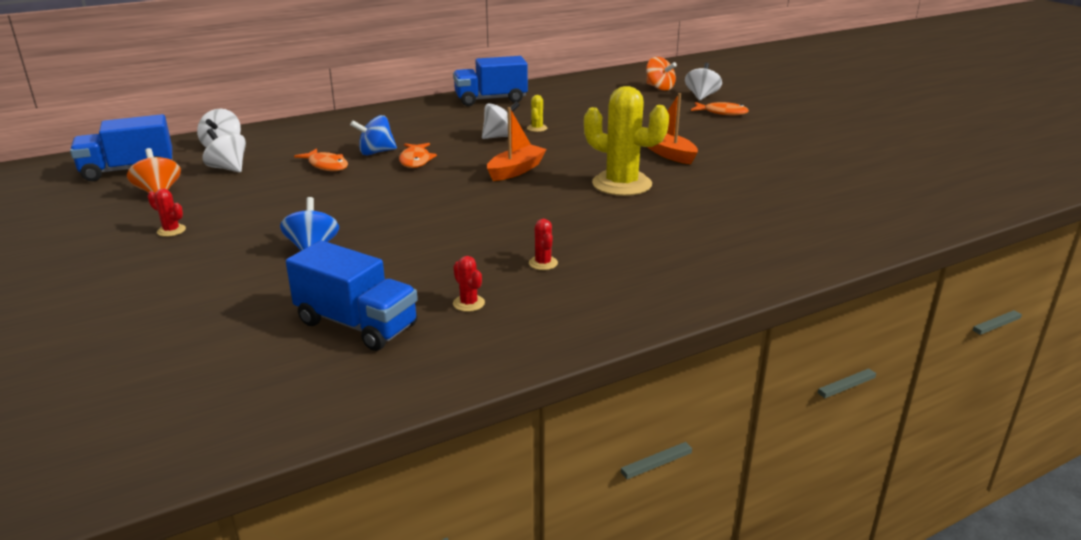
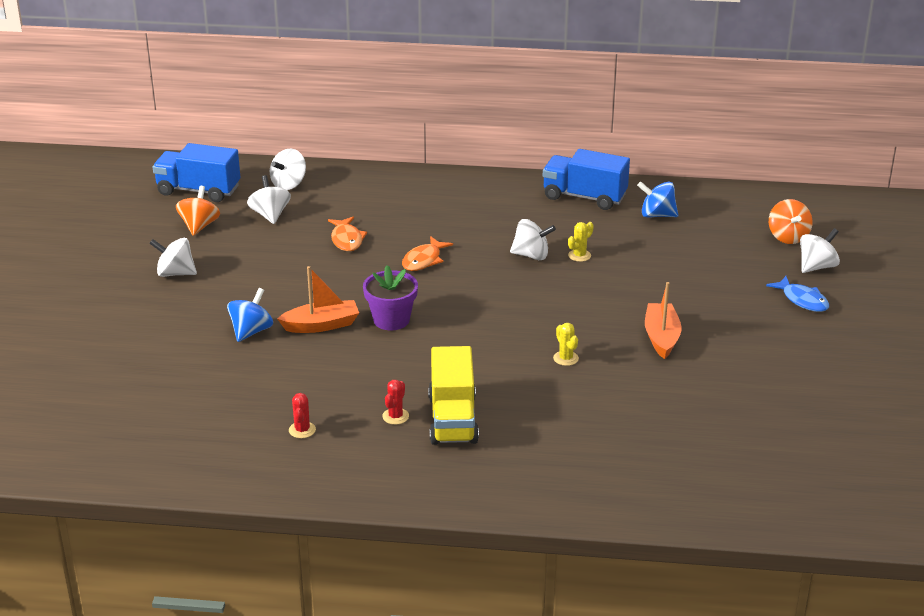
camera: 35 degrees right, 5 degrees up
(171, 230) = (175, 273): red cactus -> white spinning top
(357, 324) = (214, 415): blue truck -> none
(376, 152) = (402, 237): blue spinning top -> blue spinning top (657, 215)
(441, 202) = (391, 320): none -> purple flower pot
(516, 170) = (494, 305): orange boat -> orange boat (321, 325)
(595, 248) = (452, 419): none -> yellow truck
(622, 184) = (565, 358): yellow cactus -> yellow cactus, size x0.41
(722, 113) = (802, 300): orange fish -> blue fish

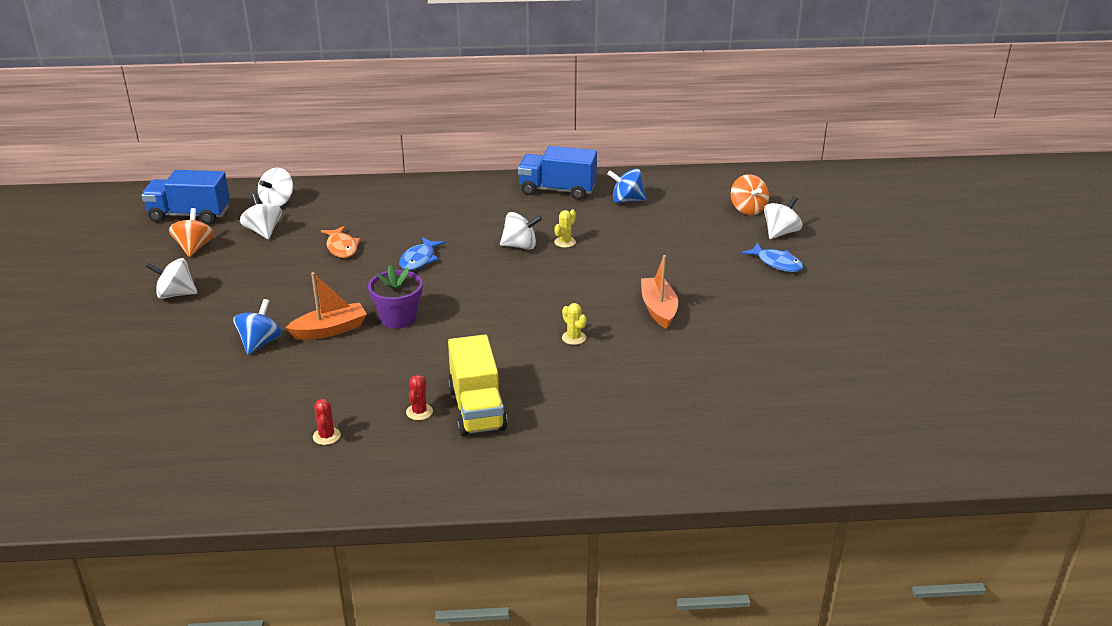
camera: 10 degrees left, 0 degrees up
(423, 260) = (419, 259): orange fish -> blue fish

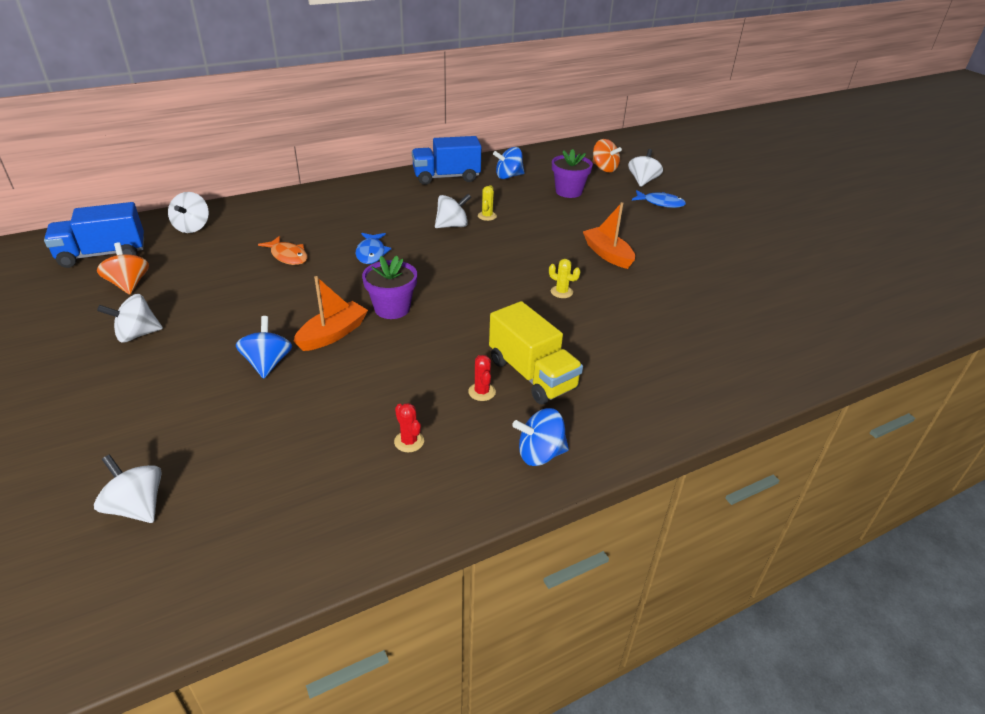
camera: 25 degrees left, 5 degrees up
(263, 231) = (196, 256): white spinning top -> white spinning top (137, 507)
(427, 476) = (540, 454): none -> blue spinning top
(679, 230) = (568, 191): none -> purple flower pot

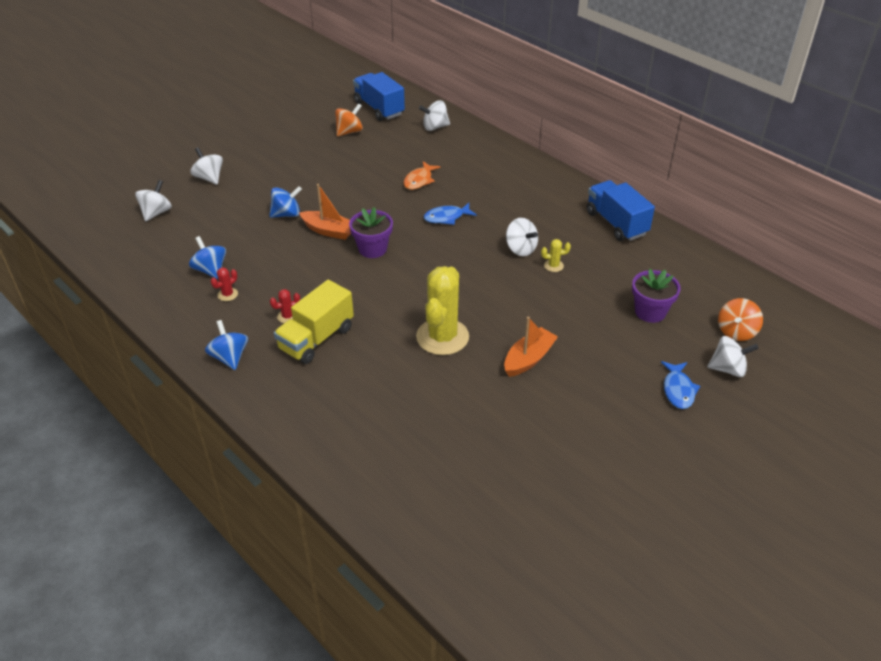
camera: 75 degrees right, 5 degrees up
(137, 335) = (297, 156): white spinning top -> white spinning top (209, 178)
(508, 176) = (652, 263): blue spinning top -> blue spinning top (210, 270)
(561, 292) = (442, 337): yellow cactus -> yellow cactus, size x2.47

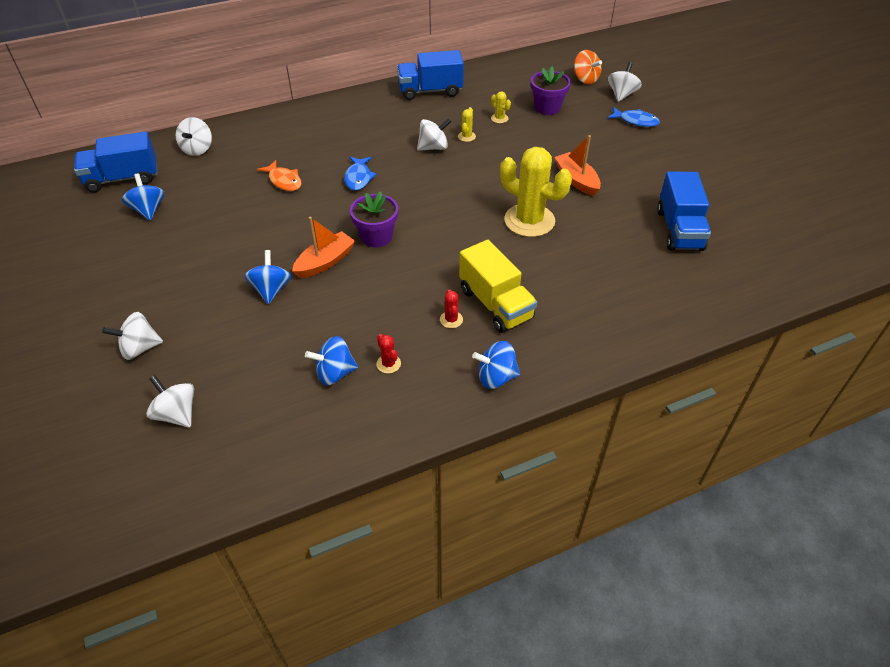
camera: 70 degrees left, 5 degrees up
(349, 132) = (148, 210): orange spinning top -> blue spinning top
(487, 455) = (679, 229): none -> blue truck
(602, 281) = (499, 118): none -> yellow cactus

